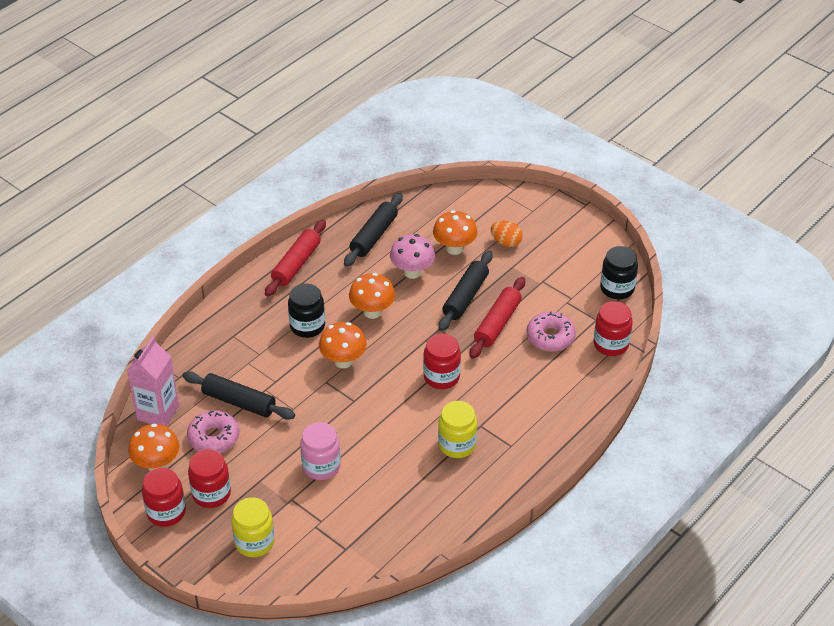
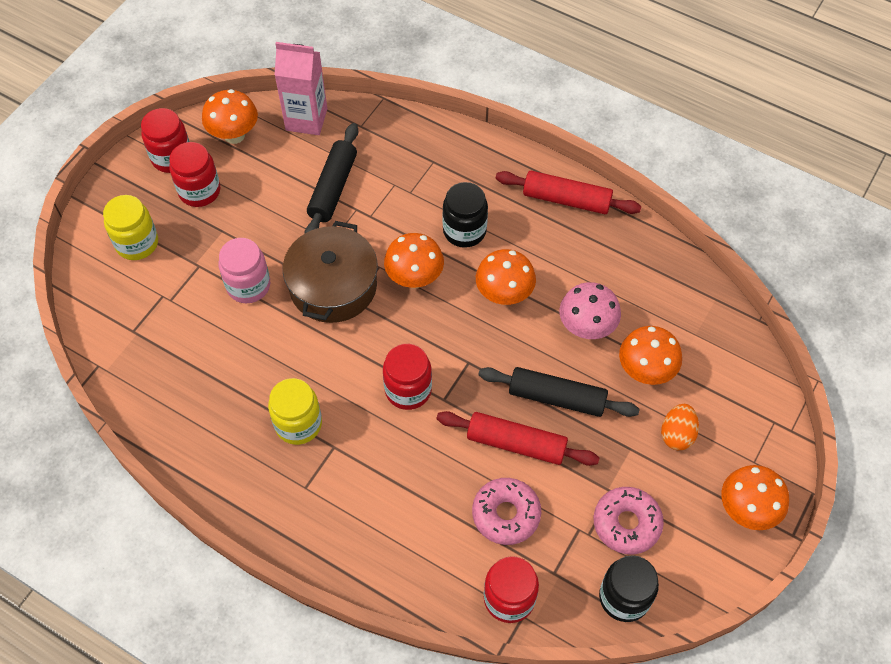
camera: 80 degrees right, 15 degrees up
(214, 437) = (278, 176): pink donut -> pink donut (626, 523)
(336, 412) = (333, 286): none -> brown pot
(373, 236) = (641, 273): black rolling pin -> none
(565, 221) = (746, 510): none -> orange mushroom

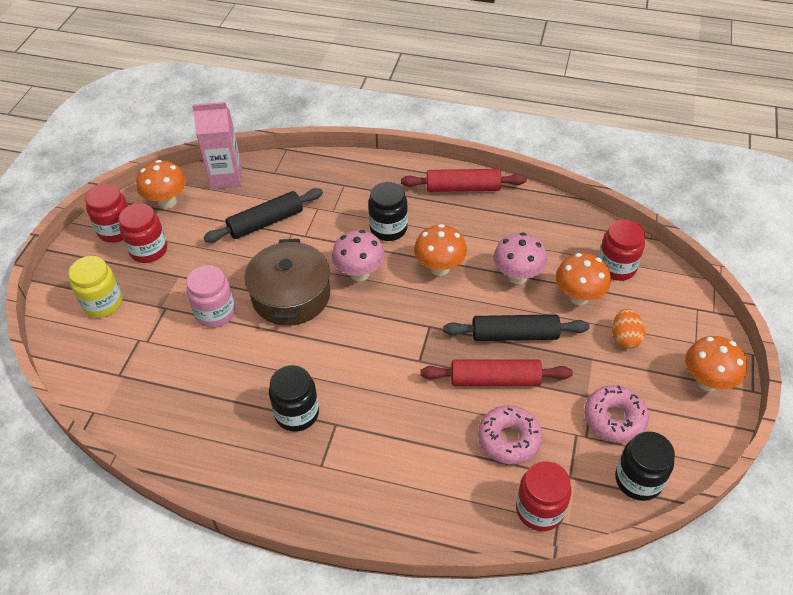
camera: 15 degrees left, 10 degrees down
(298, 424) = (297, 413): yellow jar -> black jar
(333, 188) = (266, 222): black rolling pin -> black rolling pin turned 60 degrees clockwise
(408, 390) = (385, 361): red jar -> red jar (616, 267)
(414, 278) = (359, 273): orange mushroom -> pink mushroom

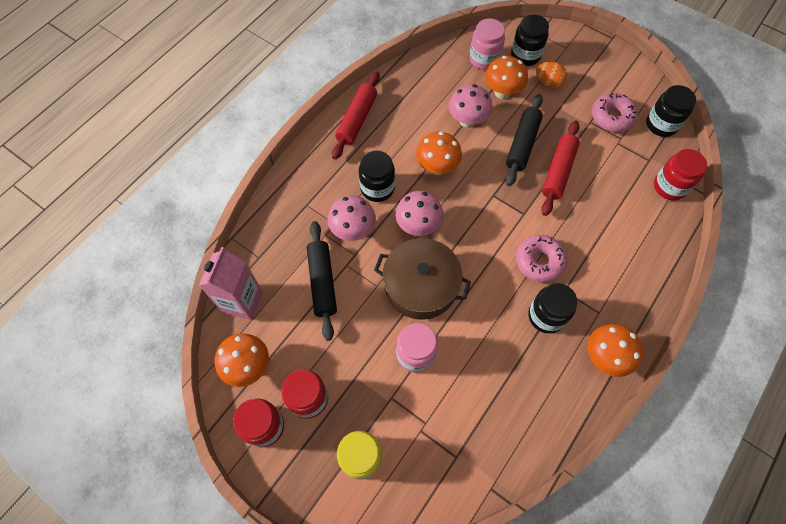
camera: 70 degrees left, 15 degrees up
(331, 226) = (353, 230): none -> pink mushroom
(509, 439) = (611, 183): pink donut -> pink donut (539, 261)
(616, 267) = (484, 59): red jar -> pink jar
(651, 304) = (525, 55): none -> black jar
(707, 381) = (598, 56): orange mushroom -> orange mushroom (605, 357)

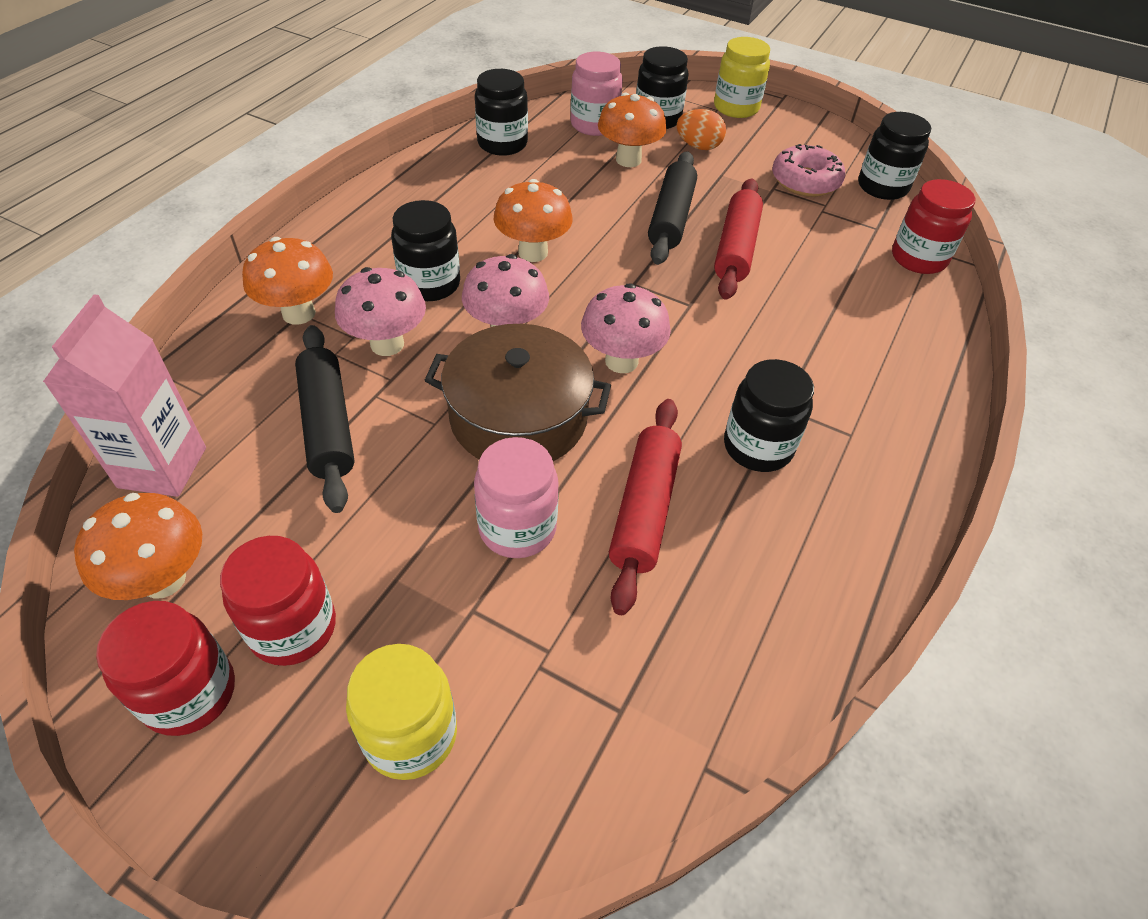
camera: 10 degrees left, 15 degrees down
(356, 120) = (391, 200): red rolling pin -> red rolling pin (644, 509)
(425, 74) = (502, 144): none -> black jar
(467, 121) = (577, 194): pink mushroom -> pink mushroom (621, 361)
(539, 261) = (729, 368): pink donut -> none
(579, 47) = (736, 108): none -> yellow jar
(605, 357) = (879, 503): orange mushroom -> orange mushroom (299, 313)

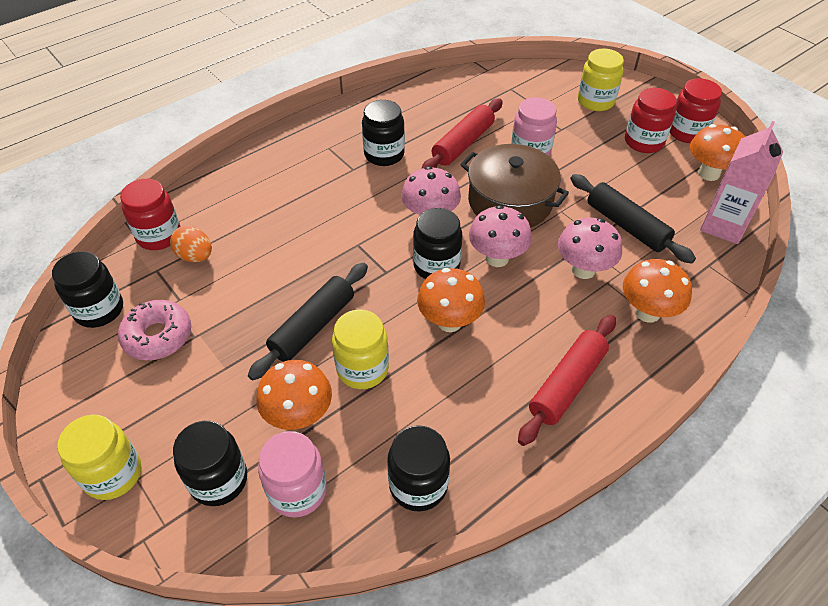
camera: 155 degrees left, 0 degrees up
(327, 425) = (626, 226): black rolling pin -> black rolling pin turned 45 degrees counterclockwise
(430, 284) = (542, 313): black jar -> black jar (436, 266)
(597, 198) = (362, 369): none -> yellow jar
(698, 146) = (213, 416): orange egg -> orange egg (195, 256)
(735, 248) = (285, 281): red rolling pin -> red rolling pin (567, 384)

